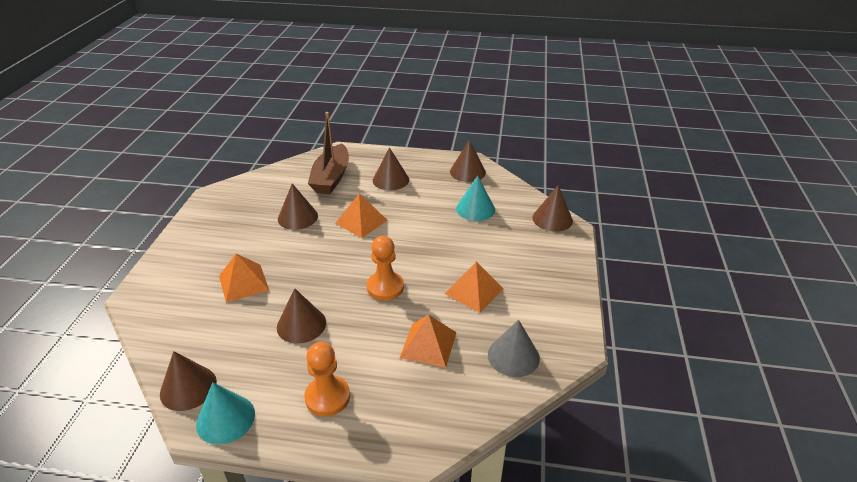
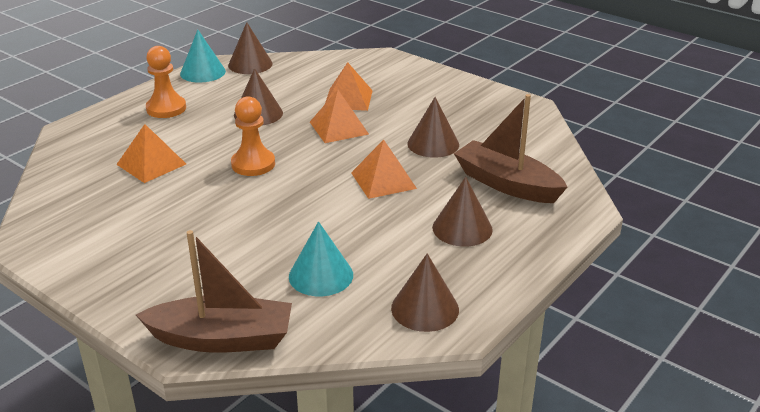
camera: 120 degrees right, 5 degrees down
(474, 291) = (179, 213): orange pyramid -> orange pyramid (339, 128)
(513, 356) = (74, 202): grey cone -> none
(552, 219) = (222, 339): brown cone -> brown boat

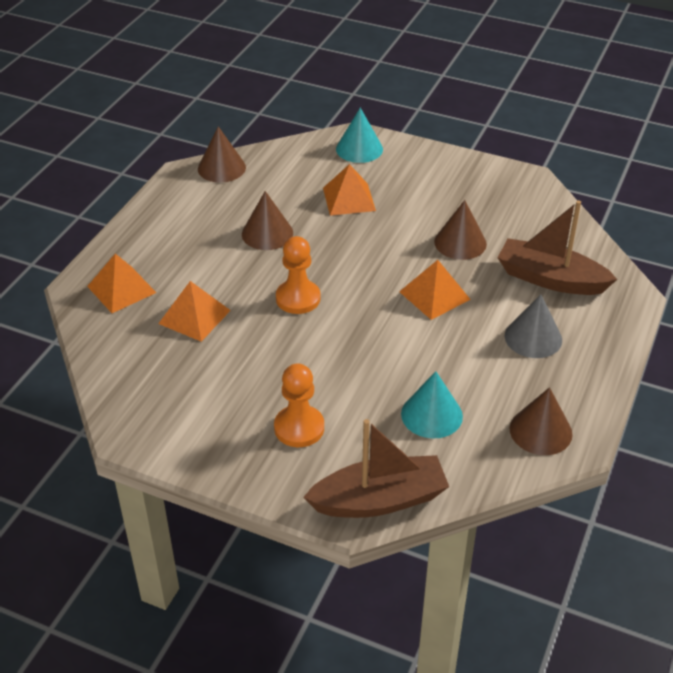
camera: 15 degrees left, 10 degrees up
(166, 108) = (166, 242): orange pawn -> orange pawn (299, 428)
(203, 72) = (176, 187): turquoise cone -> turquoise cone (359, 149)
(339, 128) = (358, 238): orange pyramid -> orange pyramid (121, 289)
(462, 228) = (533, 337): brown cone -> grey cone

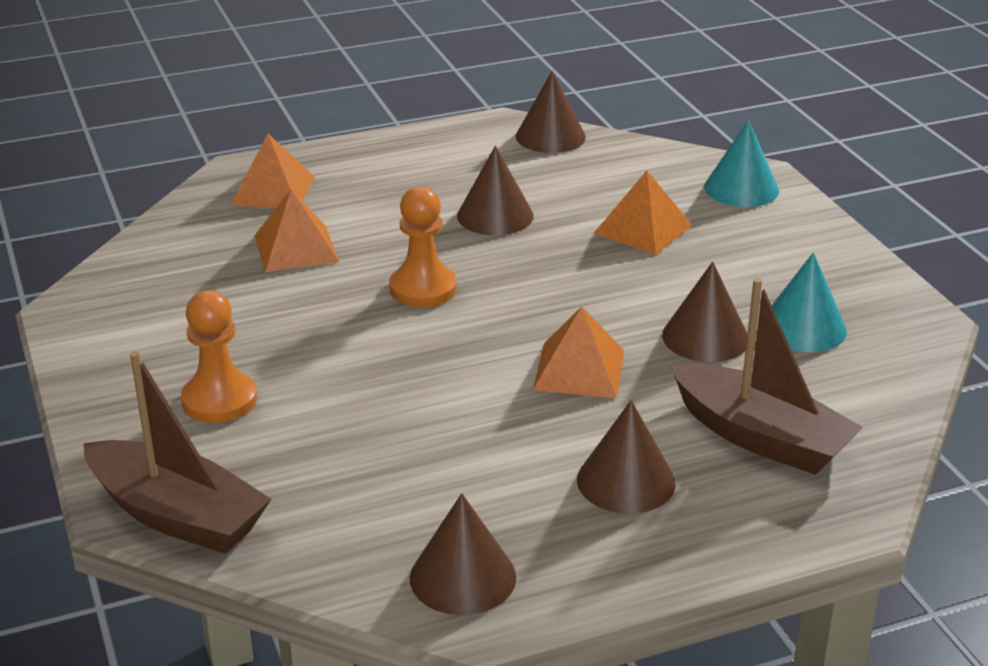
camera: 45 degrees right, 10 degrees down
(431, 415) = (369, 477): turquoise cone -> turquoise cone (803, 327)
(533, 337) = (626, 481): grey cone -> brown cone
(550, 279) = (760, 437): brown boat -> brown boat turned 150 degrees clockwise

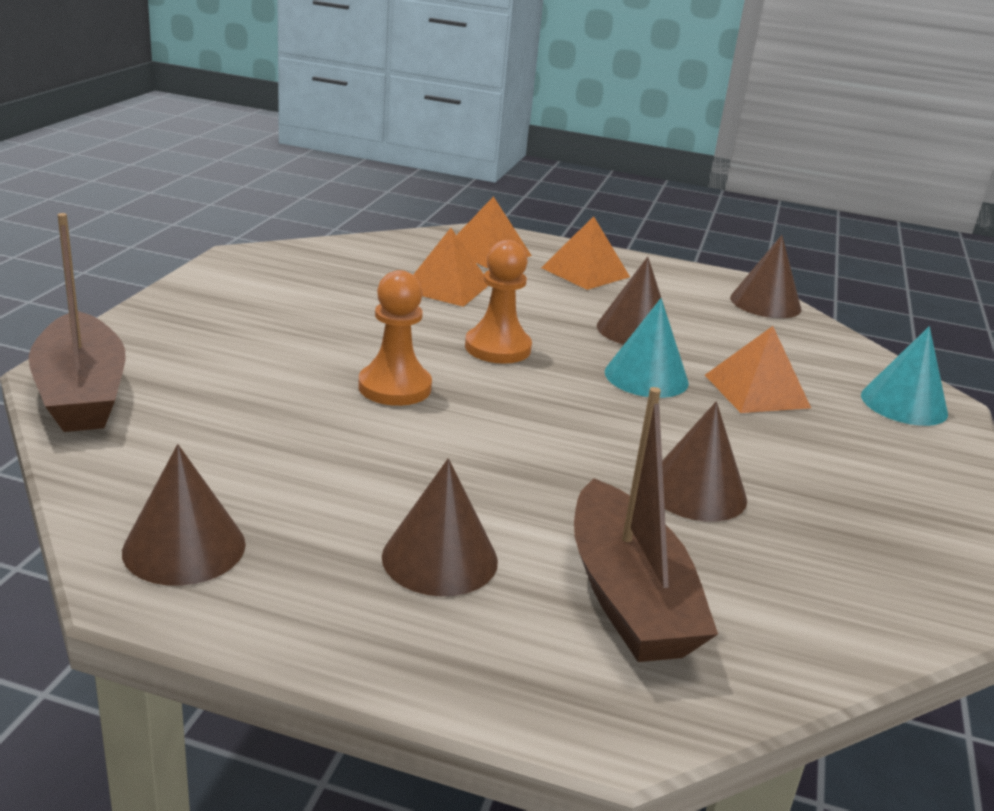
camera: 35 degrees right, 5 degrees down
(219, 400) = (235, 344): orange pawn -> orange pawn (394, 387)
(579, 370) = (536, 457): orange pyramid -> orange pyramid (585, 272)
(803, 327) = (814, 533): turquoise cone -> turquoise cone (646, 377)

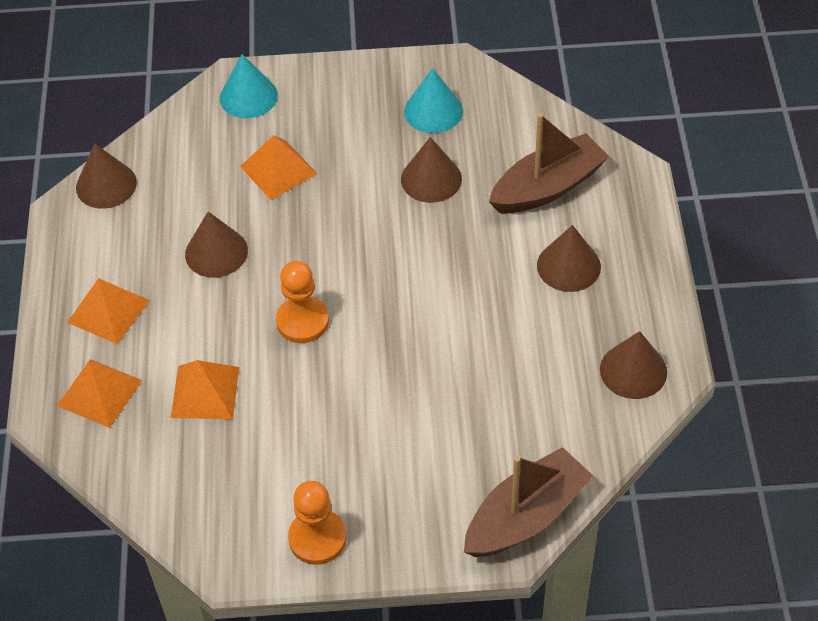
camera: 105 degrees left, 25 degrees up
(394, 387) = (402, 355): orange pawn -> orange pawn (317, 538)
(646, 377) = (295, 229): turquoise cone -> turquoise cone (433, 111)

